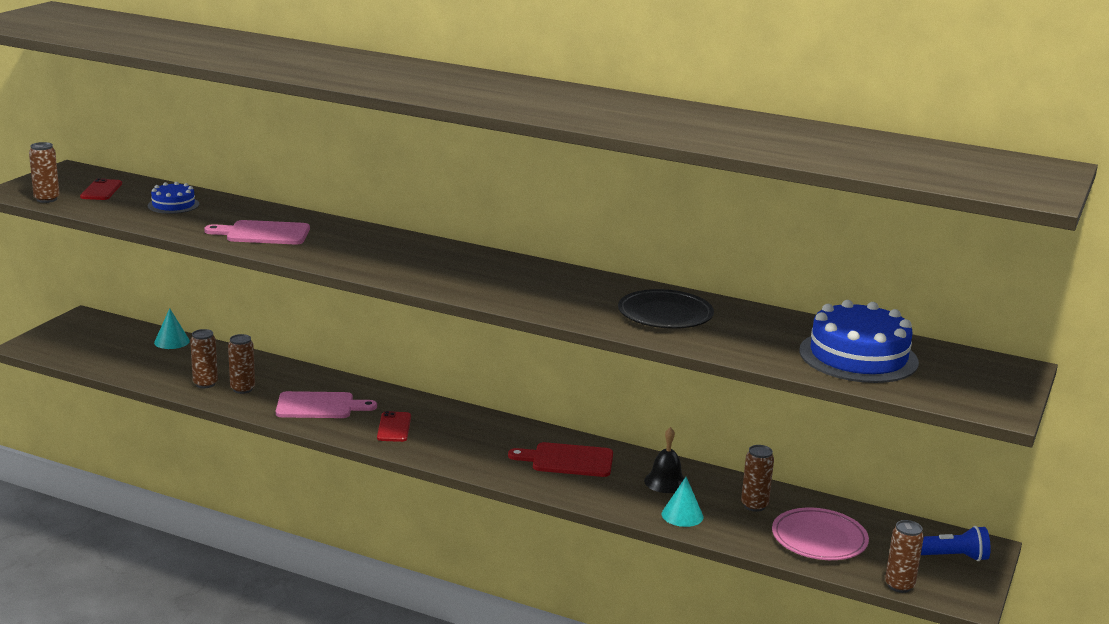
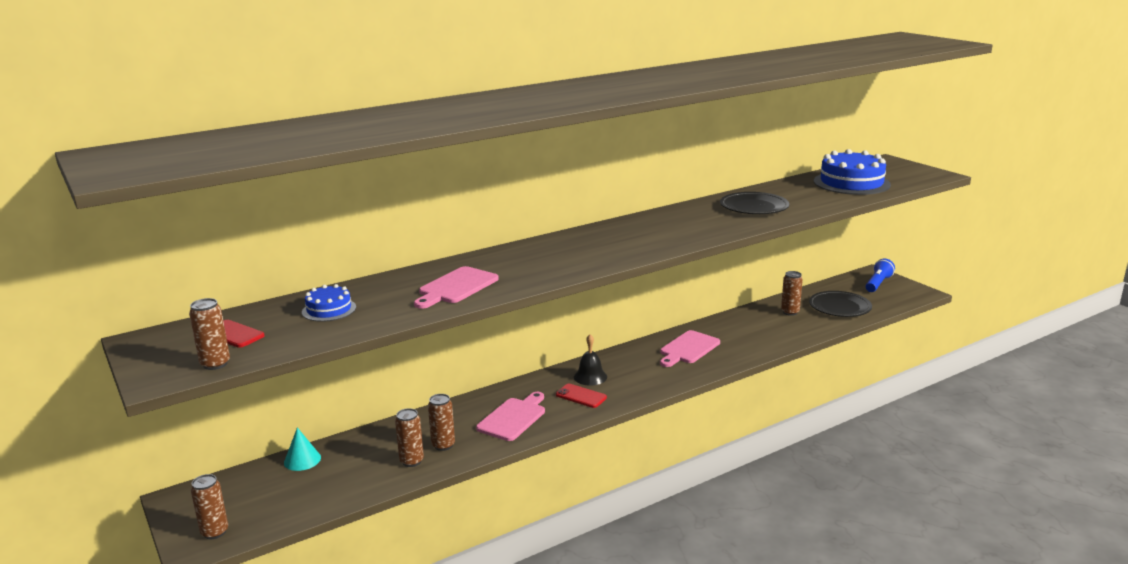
camera: 55 degrees left, 0 degrees up
(568, 460) = (688, 349): red cutting board -> pink cutting board
(665, 482) = (741, 327): black bell -> black bell (590, 377)
(682, 515) = (787, 335): turquoise cone -> none
(819, 539) = (839, 307): pink plate -> black plate
(899, 586) = (901, 303): brown can -> brown can (214, 532)

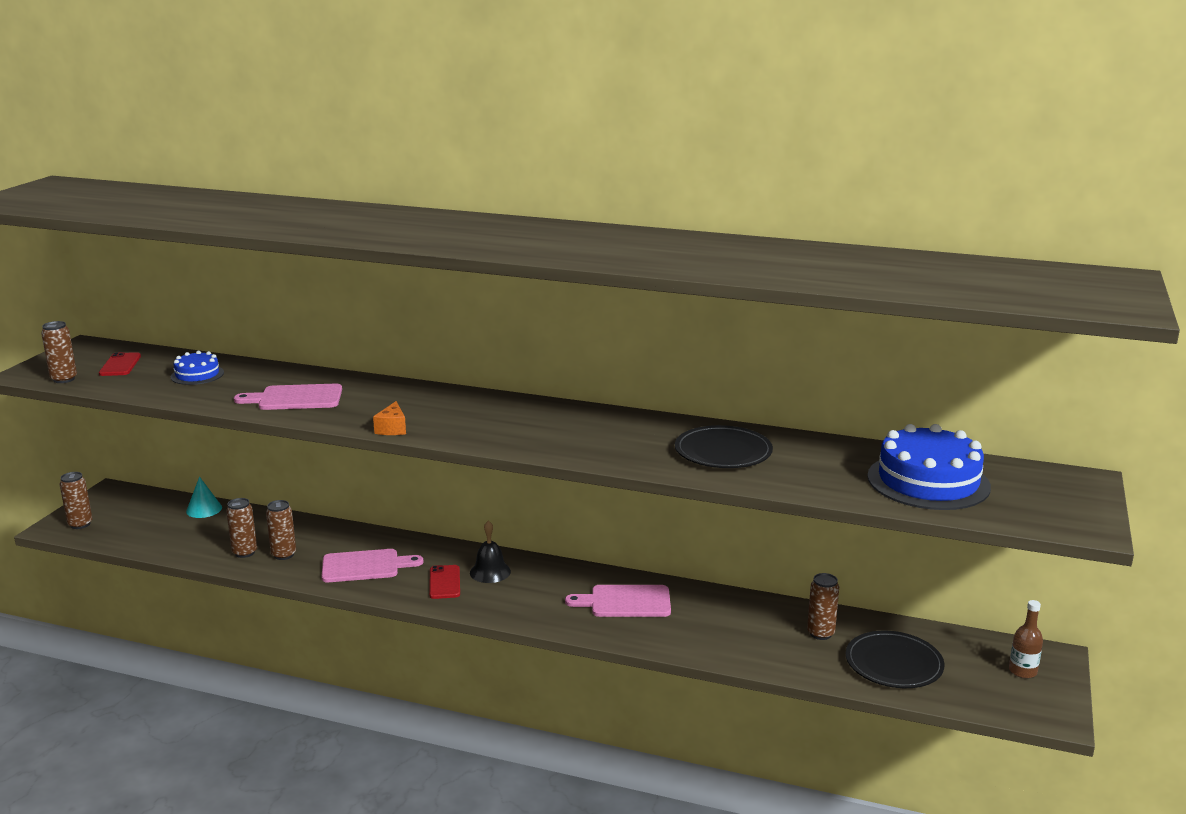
camera: 50 degrees right, 0 degrees up
(574, 271) = (392, 428): none -> orange cheese
(878, 284) = (1022, 671): blue flashlight -> brown bottle

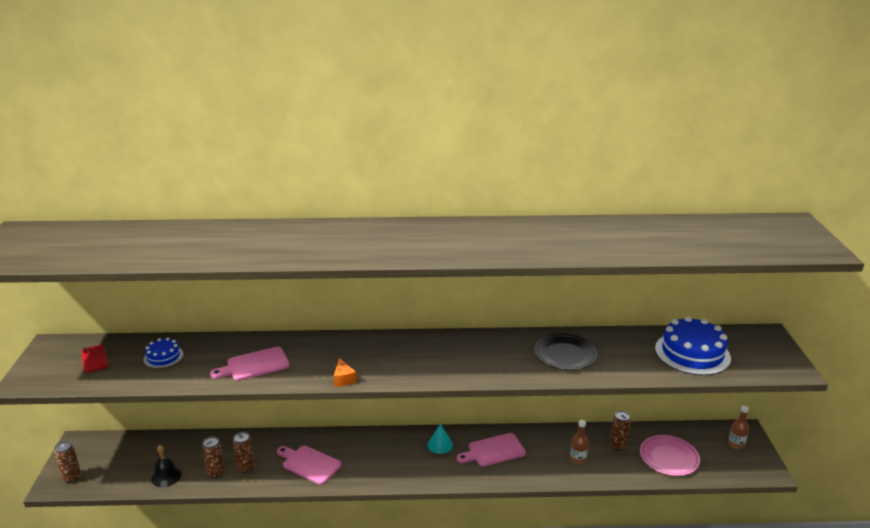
camera: 20 degrees left, 5 degrees up
(64, 379) = (59, 382): brown can -> none
(204, 509) = (161, 442): turquoise cone -> turquoise cone (440, 444)
(365, 566) = (309, 464): pink cutting board -> pink cutting board turned 120 degrees counterclockwise
(444, 582) = (371, 464): red phone -> none
(490, 572) = (395, 448): black bell -> black bell (166, 476)
(744, 637) = (578, 459): none -> brown bottle
(893, 664) = (669, 458): black plate -> pink plate

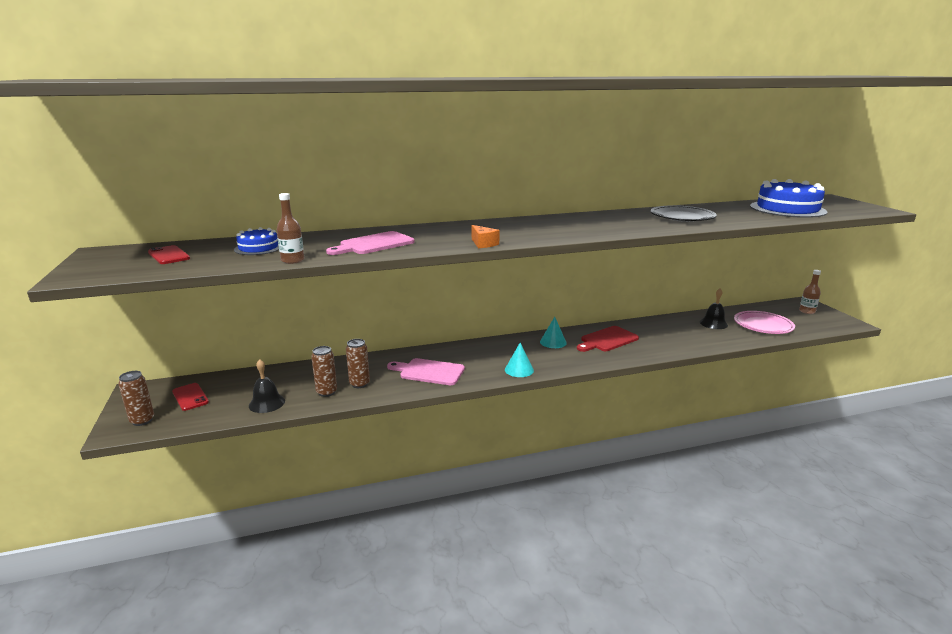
camera: 15 degrees left, 5 degrees down
(112, 457) = (190, 397): none -> red phone
(388, 476) = (519, 370): none -> turquoise cone
(493, 451) = (607, 340): pink cutting board -> red cutting board
(578, 459) = (688, 336): brown bottle -> brown bottle (292, 260)
(618, 446) = (713, 323): brown can -> black bell

